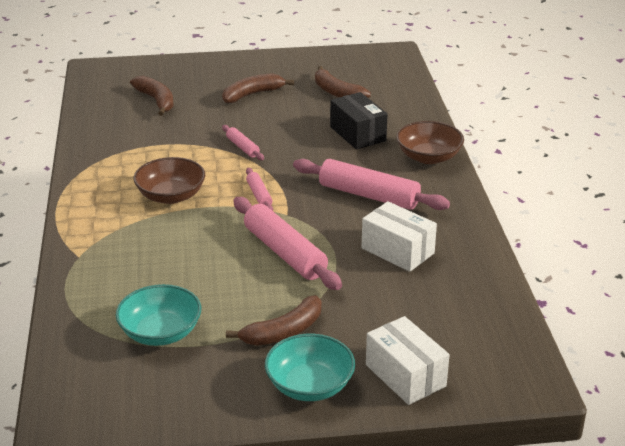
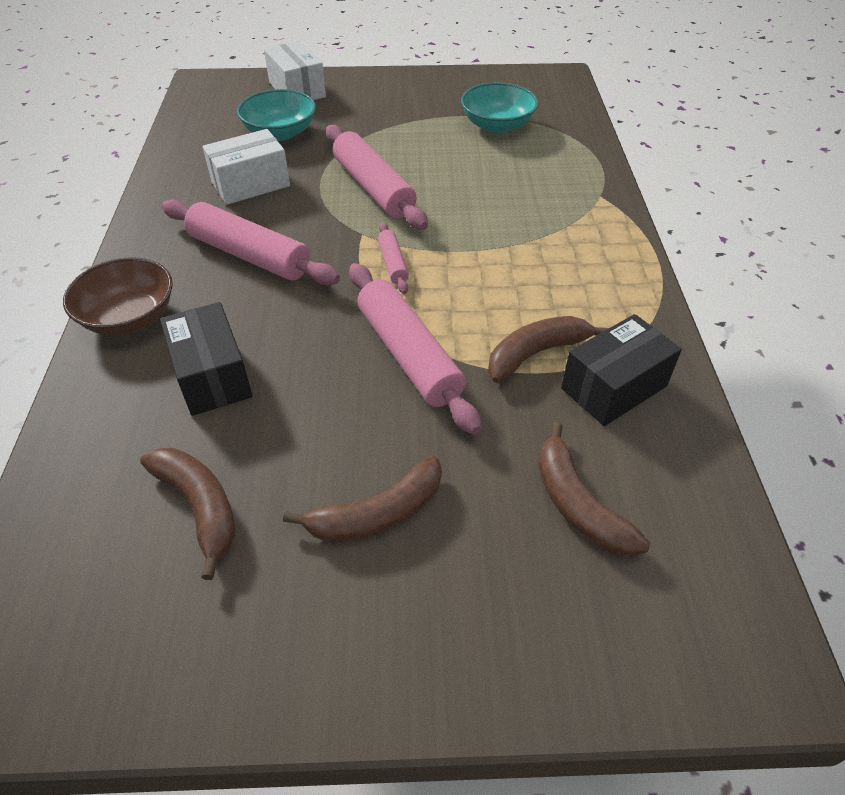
camera: 175 degrees left, 15 degrees up
(121, 139) = (614, 387): none -> black box
(171, 196) = (510, 269): brown bowl -> none
(242, 147) = (409, 355): pink rolling pin -> pink rolling pin, size x2.03
(283, 332) = (388, 121): brown banana -> brown banana (536, 353)
(309, 385) = (374, 87): turquoise bowl -> turquoise bowl (280, 133)
(397, 251) = (250, 184): white box -> white box turned 75 degrees counterclockwise

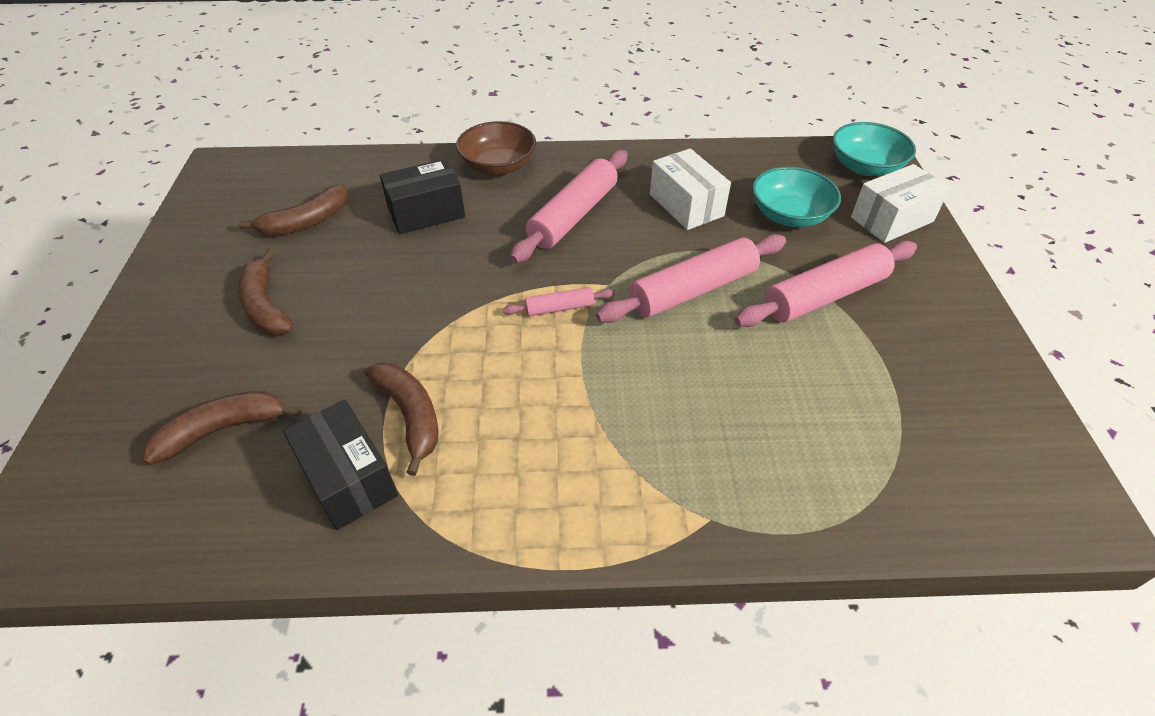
camera: 90 degrees right, 0 degrees up
(409, 355) = (427, 321): pink rolling pin -> pink rolling pin (824, 295)
(497, 125) = (873, 409): turquoise bowl -> turquoise bowl (865, 167)

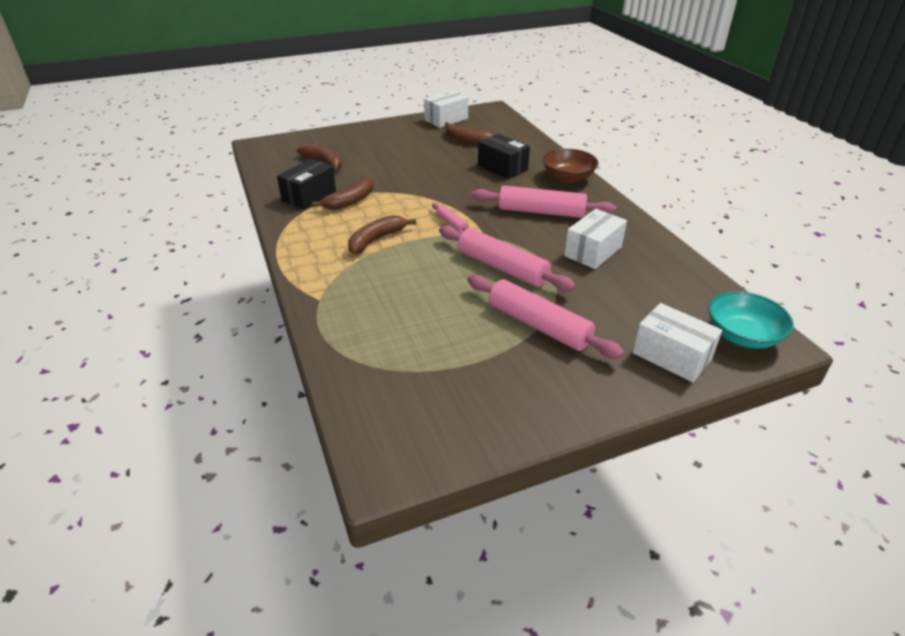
camera: 70 degrees right, 10 degrees down
(203, 224) = (446, 119): none -> white box
(266, 305) = (401, 149): brown banana -> brown banana (376, 240)
(789, 215) = (624, 299): turquoise bowl -> none

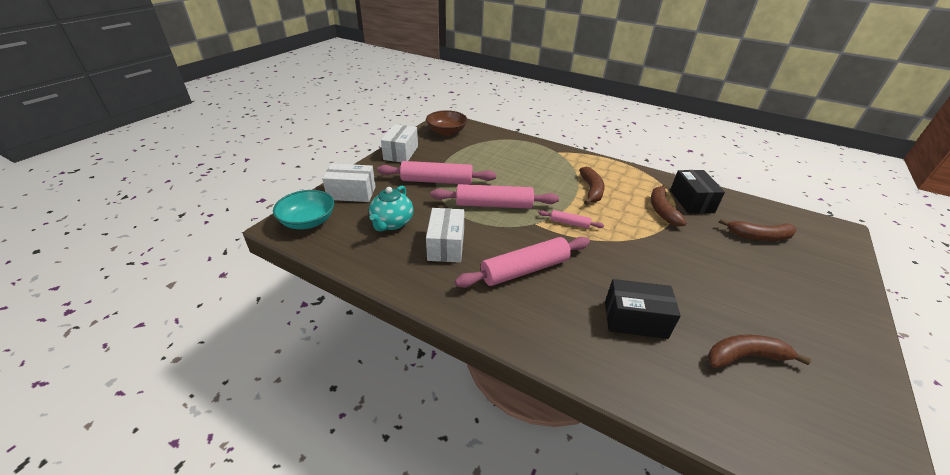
camera: 140 degrees right, 0 degrees up
(446, 119) = (855, 401): white box -> white box (401, 153)
(568, 177) = (556, 342): brown bowl -> brown bowl (446, 132)
(636, 293) = (392, 223): none -> turquoise teapot

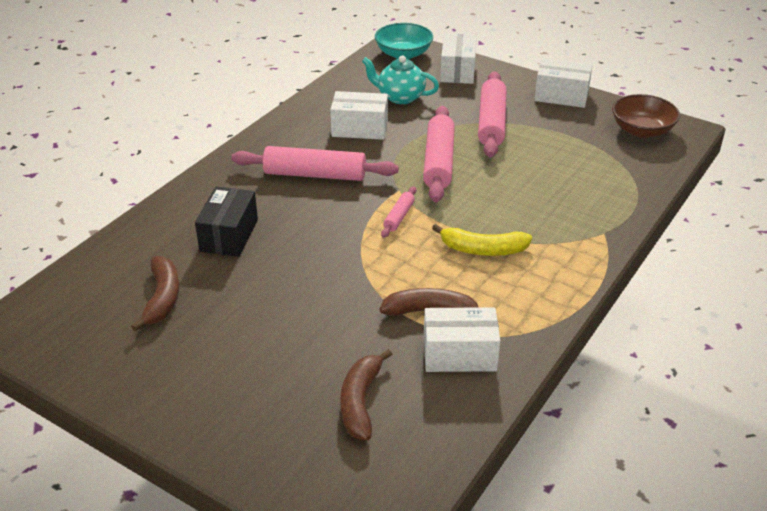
camera: 95 degrees right, 0 degrees up
(525, 269) = (315, 175): pink rolling pin -> pink rolling pin turned 60 degrees counterclockwise
(591, 190) = (483, 249): brown banana -> yellow banana
(691, 201) = (459, 354): black box -> white box

